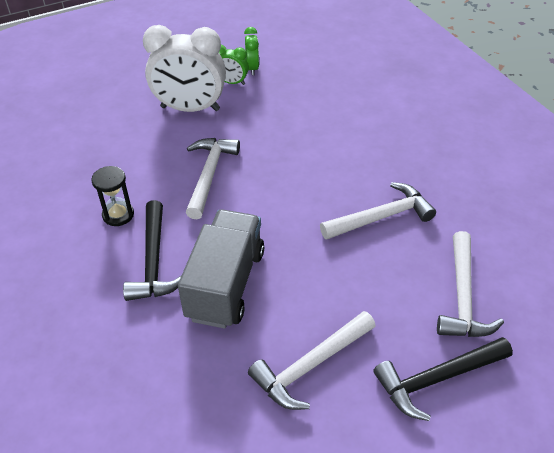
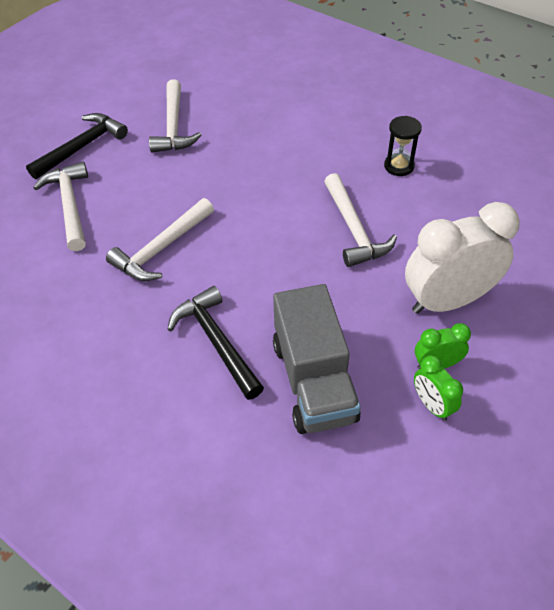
camera: 155 degrees right, 5 degrees up
(154, 261) = (335, 145): black hammer -> black hammer (217, 342)
(225, 284) = (266, 150): grey truck -> grey truck (314, 381)
(311, 365) = (173, 126): white hammer -> white hammer turned 150 degrees clockwise

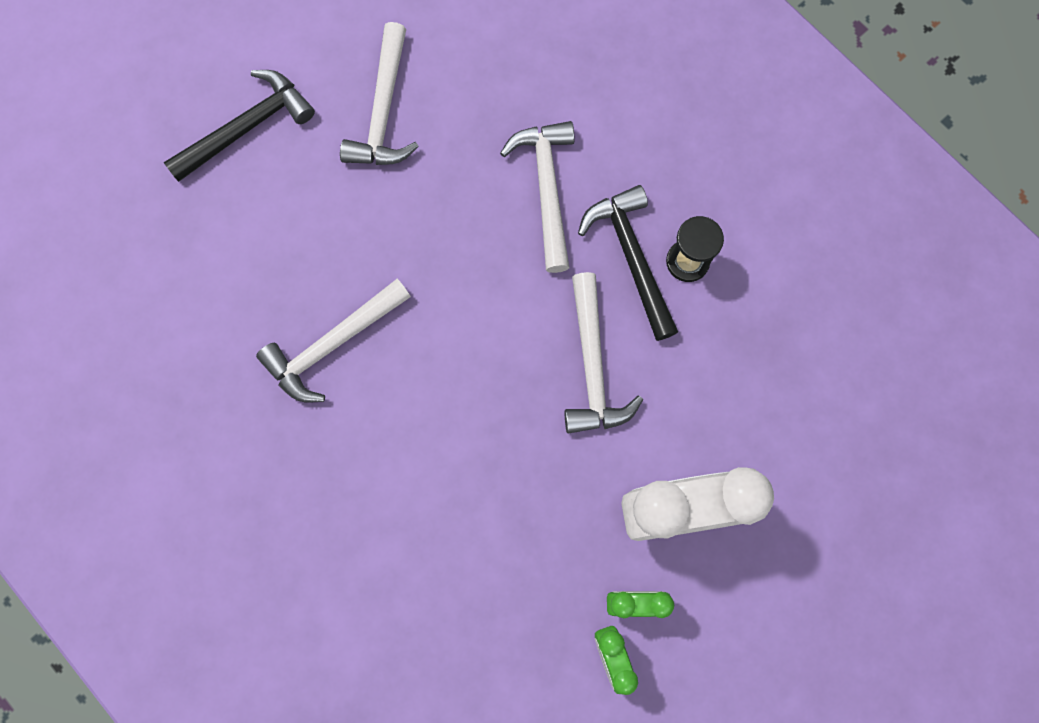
camera: 10 degrees right, 25 degrees up
(70, 205) = (220, 240): white hammer -> white hammer (547, 189)
(217, 342) = (378, 510): black hammer -> black hammer (632, 258)
(314, 381) = (482, 593): grey truck -> none

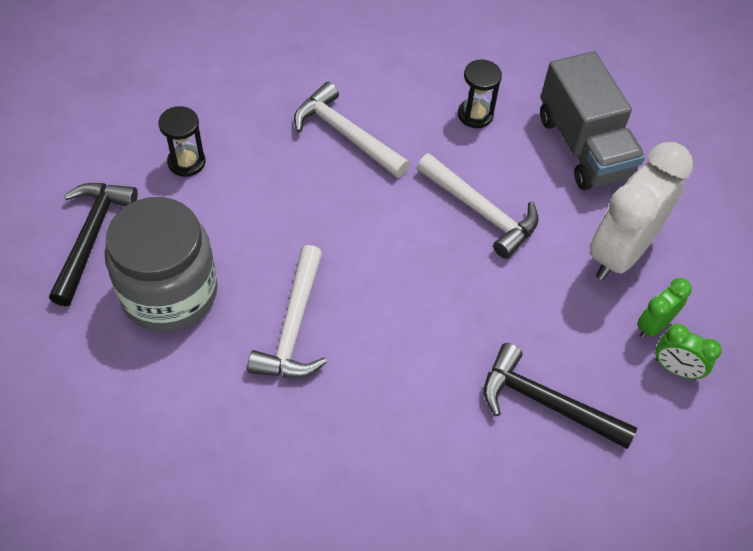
camera: 45 degrees left, 20 degrees down
(263, 231) = (169, 293): none -> grey jar
(383, 111) = (186, 162): white hammer -> black hourglass
(632, 258) = (440, 135): black hammer -> black hammer (546, 403)
(758, 378) = (584, 146): none -> grey truck

